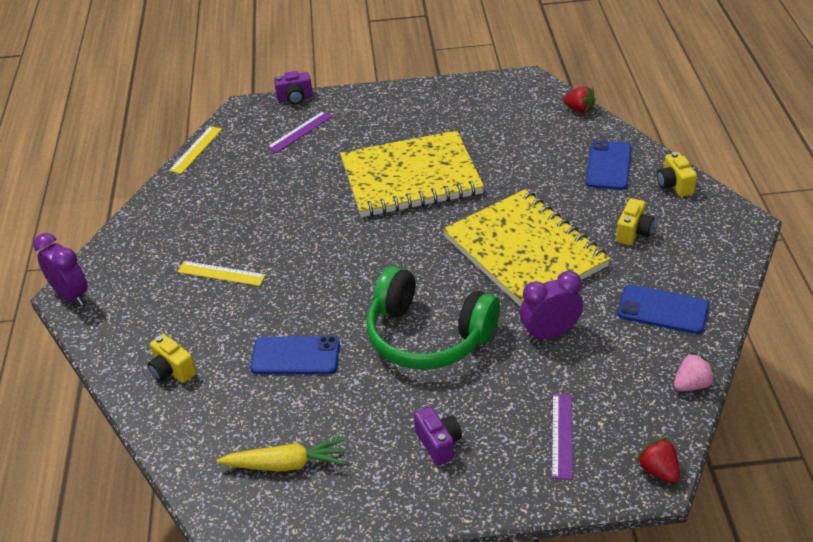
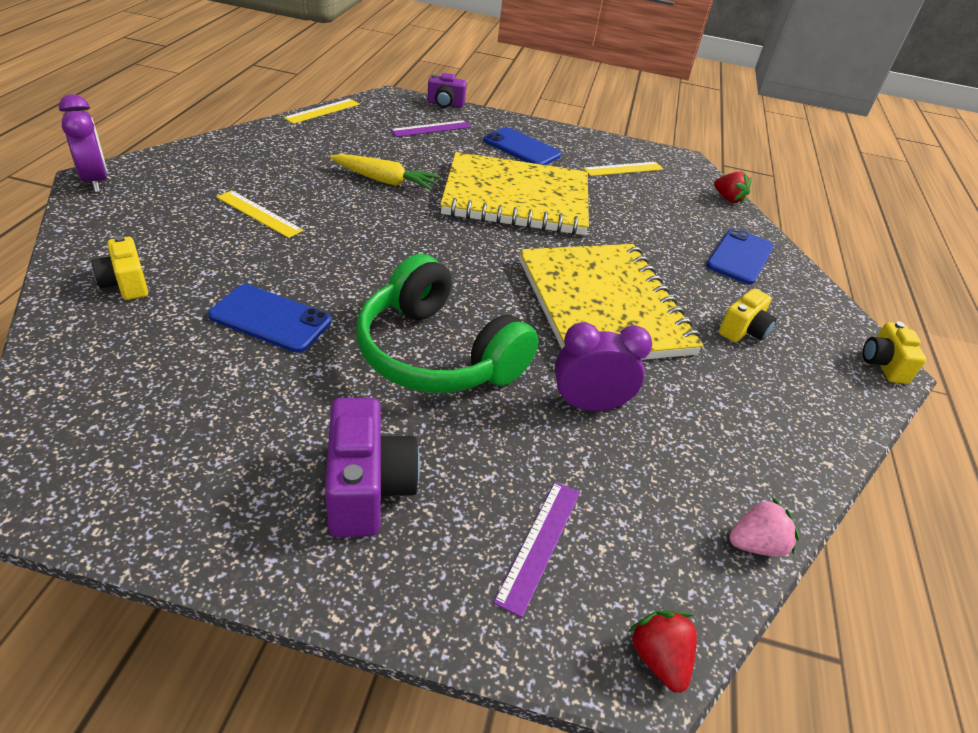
camera: 10 degrees right, 0 degrees up
(286, 464) = (159, 437): yellow carrot -> yellow carrot (385, 181)
(439, 444) = (367, 488): purple camera -> purple camera, size x1.59
(482, 111) = (623, 169): none -> yellow ruler
(662, 310) = (748, 430): blue phone -> blue phone (521, 148)
(674, 185) = (811, 300): yellow camera -> yellow camera (883, 365)

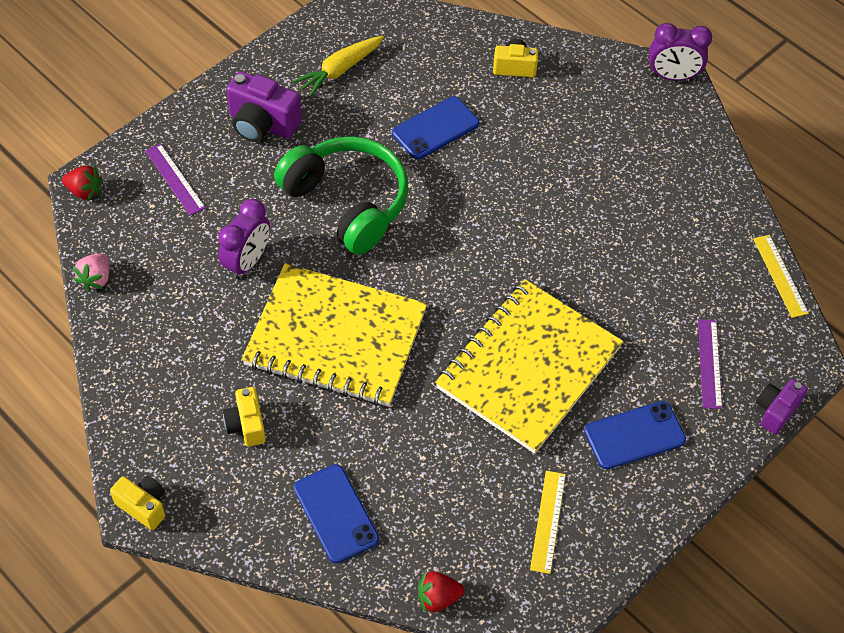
camera: 125 degrees right, 15 degrees up
(259, 213) = (579, 161): yellow ruler -> none
(385, 181) = (604, 271): yellow carrot -> yellow carrot (339, 70)
(437, 353) = (347, 202): green headphones -> green headphones turned 60 degrees clockwise

